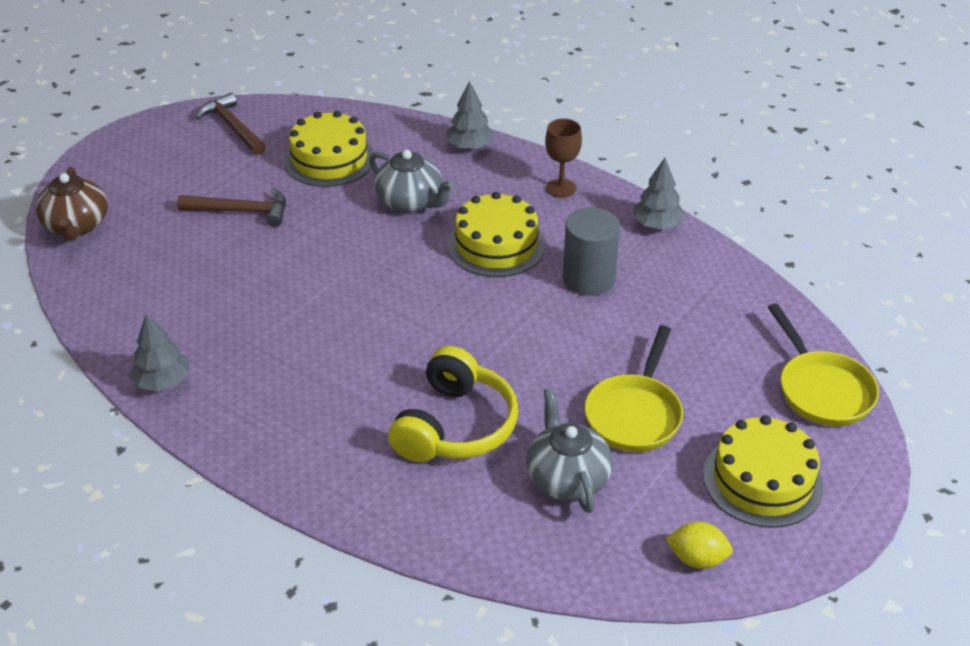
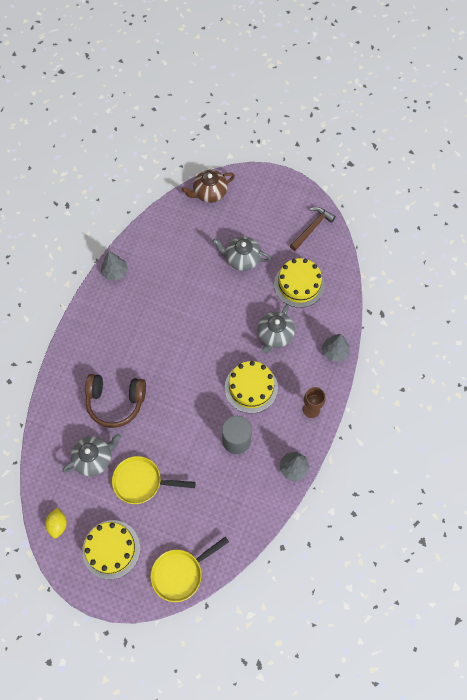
camera: 75 degrees right, 25 degrees up
(241, 211) = (242, 259): brown hammer -> grey teapot
(455, 426) = (115, 402): yellow headphones -> brown headphones

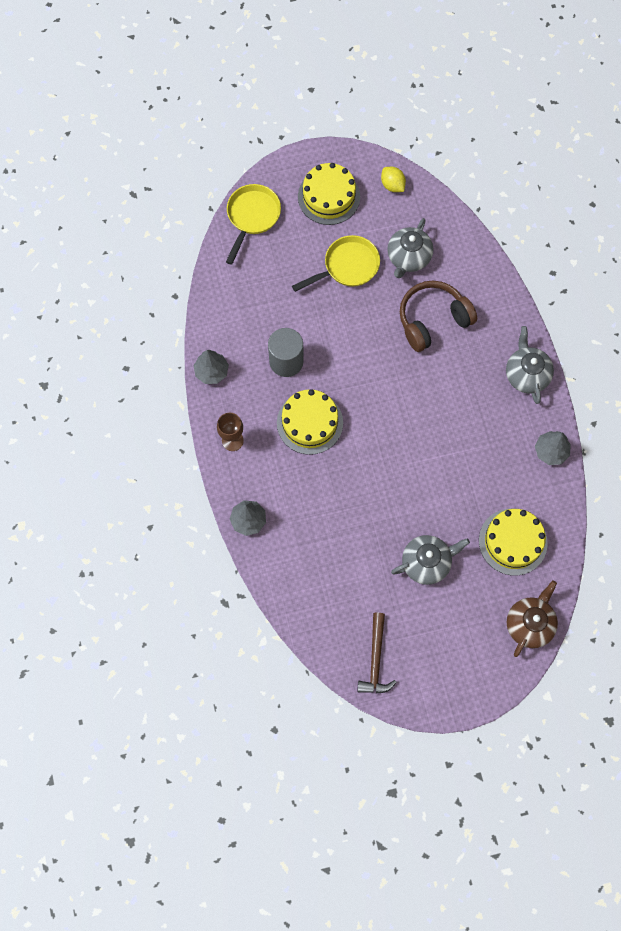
camera: 145 degrees right, 5 degrees up
(275, 335) = (325, 495): grey teapot -> grey teapot (526, 374)
(299, 284) = (340, 574): yellow cake -> yellow cake (513, 541)

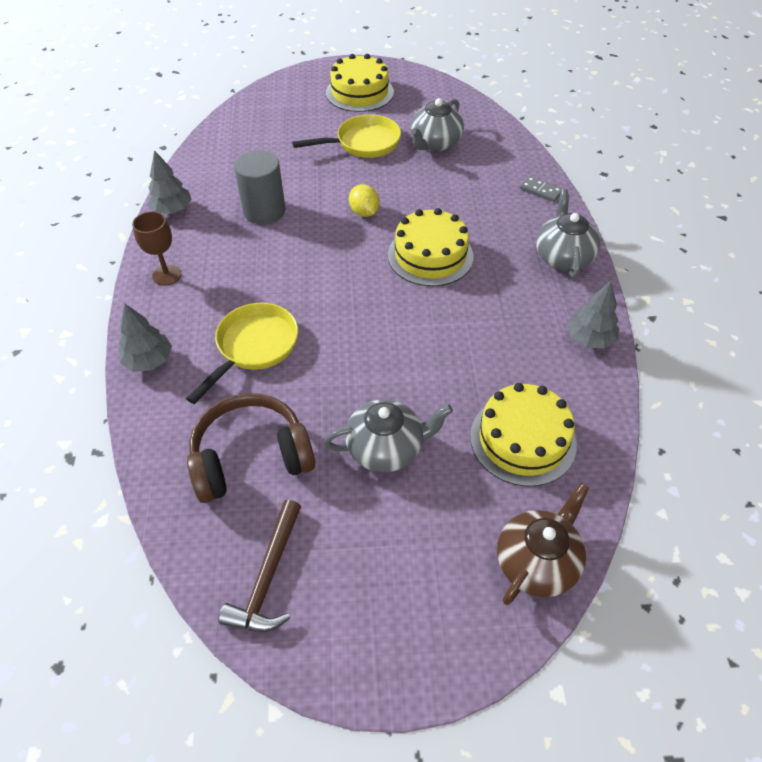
camera: 10 degrees right, 20 degrees down
(252, 217) = (272, 98): yellow pan -> yellow pan (254, 347)
(309, 422) = (271, 270): yellow cake -> yellow cake (430, 255)
(392, 185) = (430, 91): yellow lemon -> yellow lemon (364, 212)
(433, 320) = (452, 195): brown headphones -> brown headphones (251, 458)
(503, 303) = (540, 191): none -> grey domino

